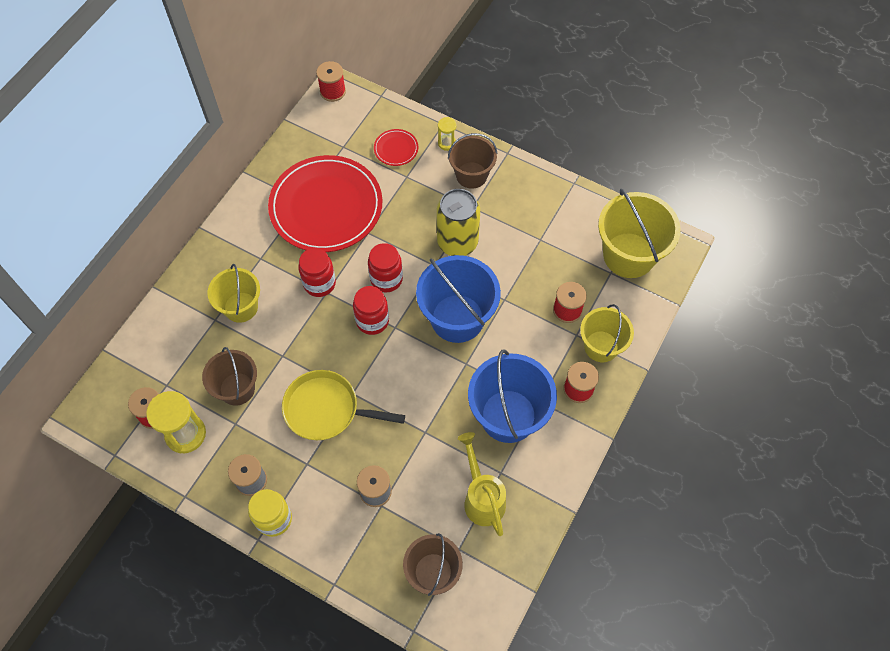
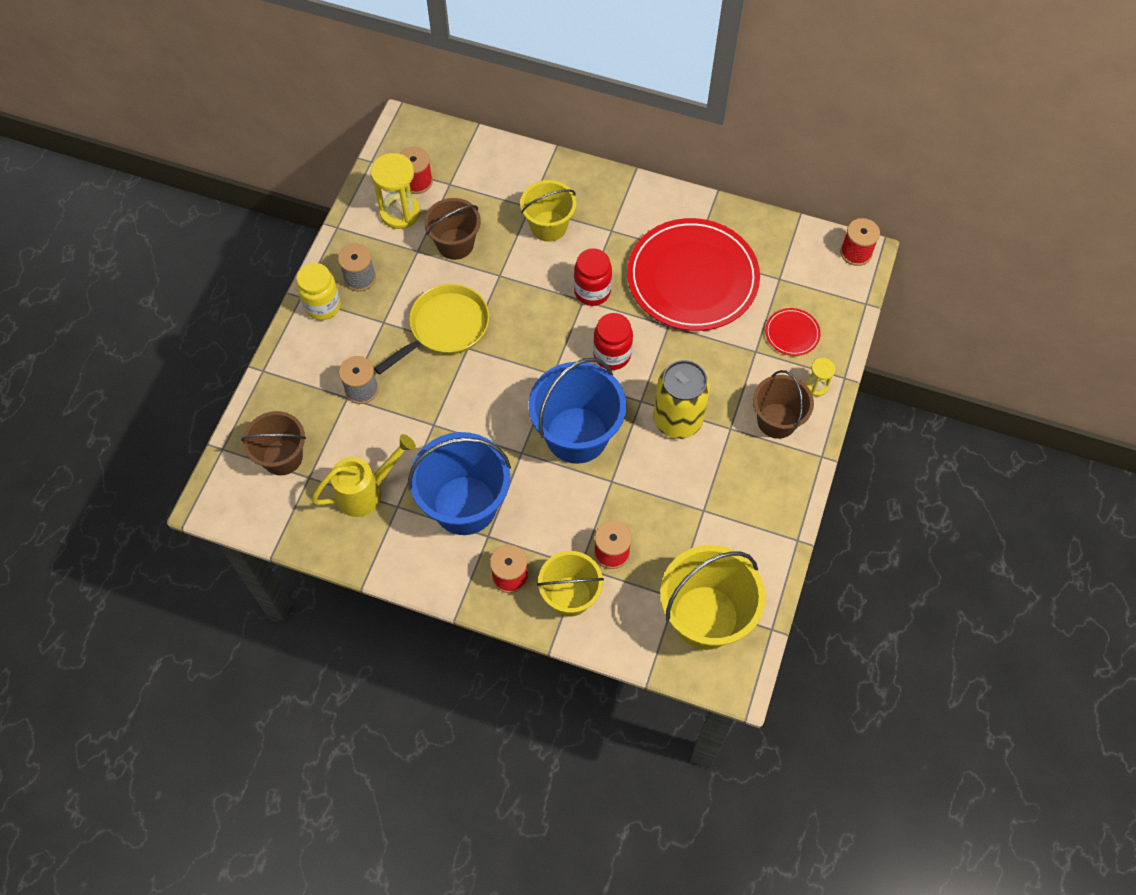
camera: 80 degrees right, 0 degrees up
(326, 409) = (445, 328): yellow pan -> yellow pan turned 45 degrees clockwise
(372, 321) = (556, 351): red jar -> none

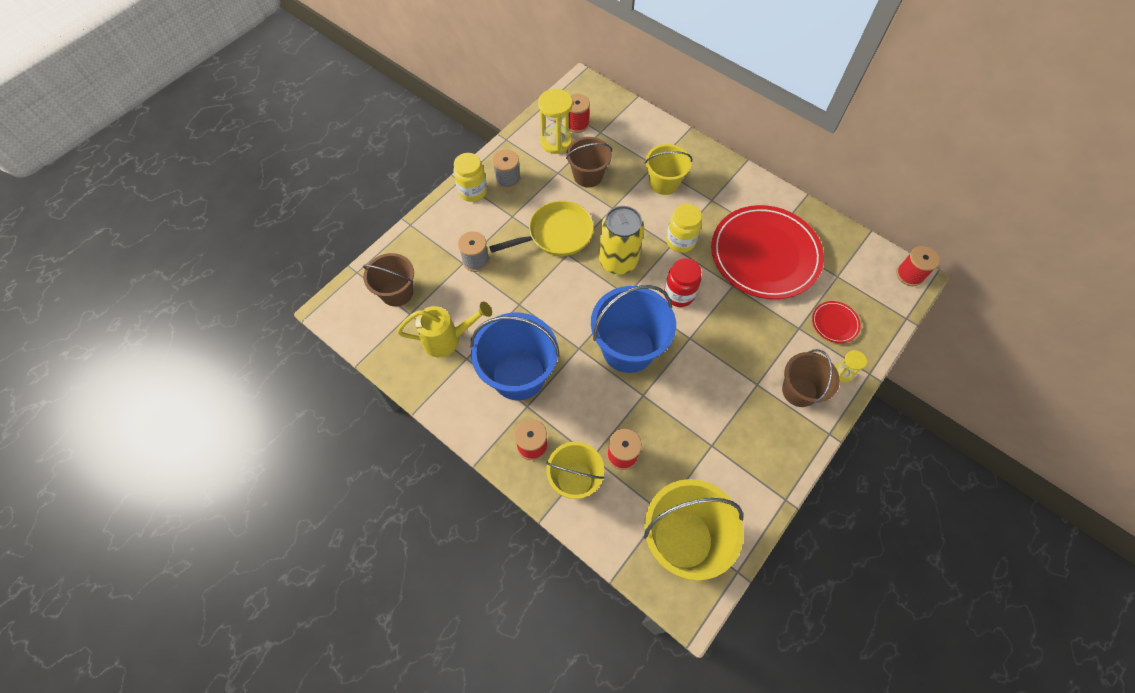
camera: 20 degrees right, 0 degrees up
(592, 291) = (680, 241): red jar -> yellow jar
(677, 420) = (715, 363): yellow can -> yellow can (618, 261)

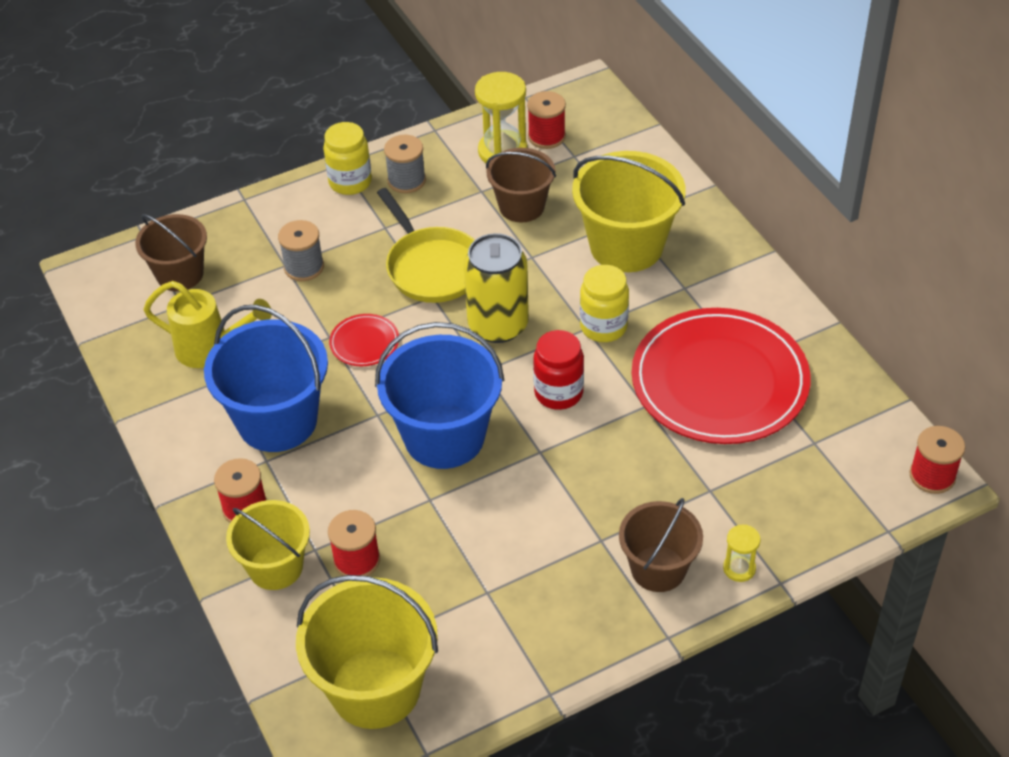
camera: 25 degrees right, 15 degrees down
(556, 234) = (432, 267): yellow pan -> yellow pan turned 60 degrees clockwise
(664, 183) = (626, 246): yellow bucket -> yellow bucket, size x1.58
(835, 323) = (769, 501): red plate -> red plate (364, 342)

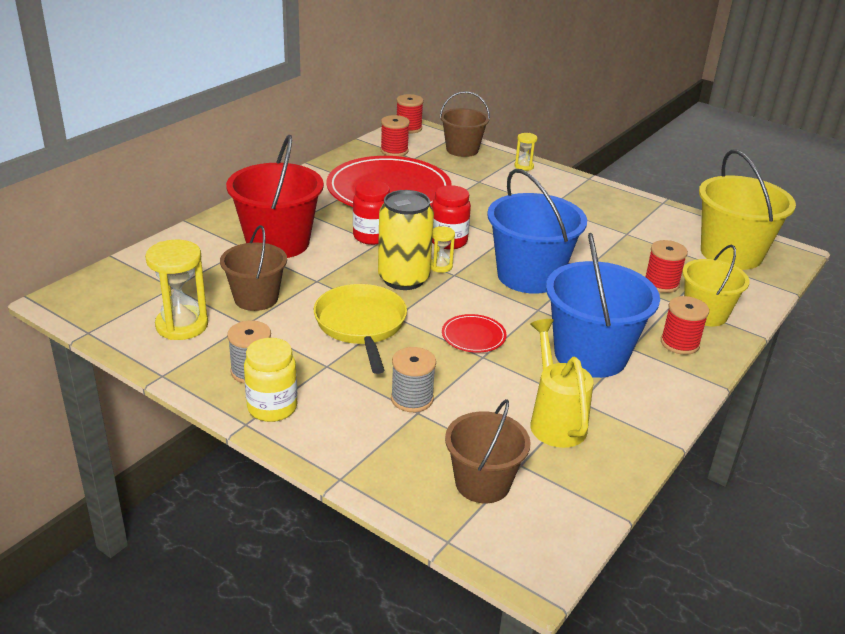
camera: 120 degrees left, 15 degrees down
(432, 267) = (361, 325): yellow pan -> yellow pan turned 45 degrees counterclockwise
(506, 365) = (440, 266): none -> yellow hourglass
(546, 136) = (149, 306): red spool -> red spool (394, 151)
(603, 327) = (371, 236): yellow jar -> red jar
(626, 246) = (278, 243): yellow bucket -> red bucket
(658, 569) = (549, 187): brown bucket -> brown bucket (462, 150)

